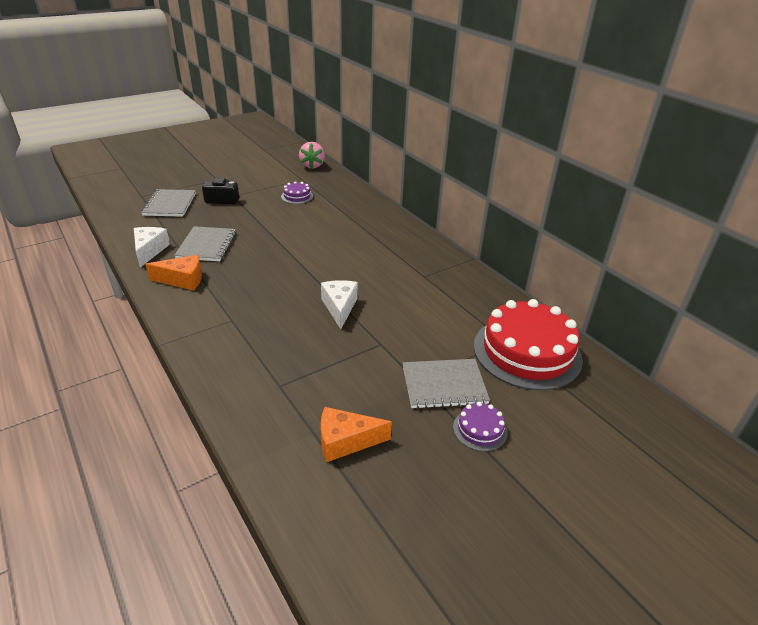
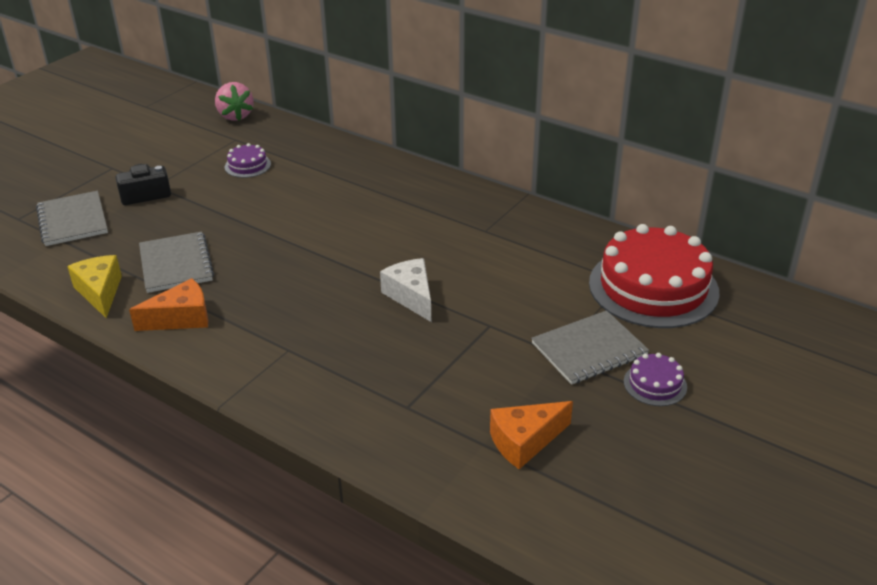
camera: 20 degrees left, 0 degrees up
(149, 251) = (100, 292): white cheese -> yellow cheese

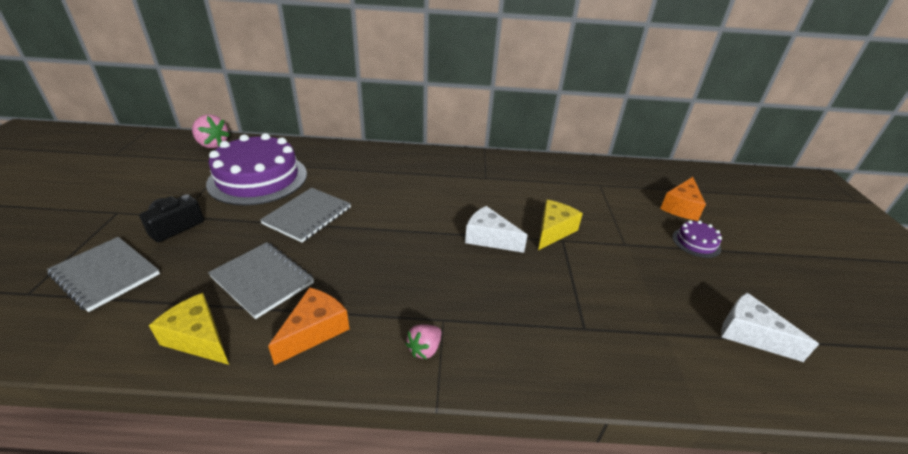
camera: 35 degrees left, 0 degrees up
(247, 165) = (258, 178): purple cake -> purple cake, size x2.31
(250, 365) = (424, 349): none -> pink strawberry
(491, 312) = (553, 231): none -> yellow cheese
(525, 441) = (685, 318): orange cheese -> orange cheese (681, 207)
(576, 483) = (750, 334): none -> white cheese
(589, 349) = (636, 234): grey notebook -> grey notebook (307, 215)
(653, 287) = (619, 183): red cake -> none

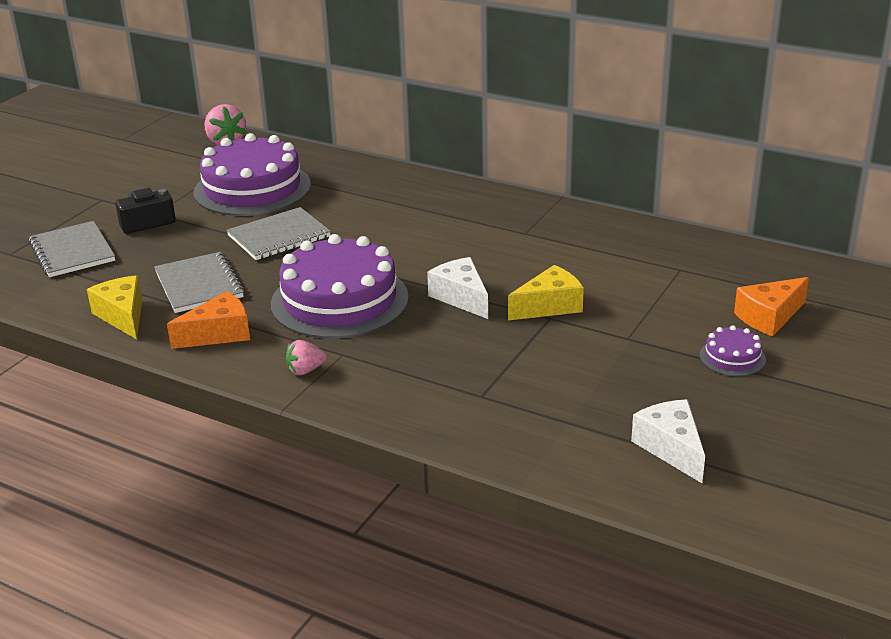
camera: 30 degrees right, 5 degrees down
(400, 264) = (339, 300): none -> purple cake

